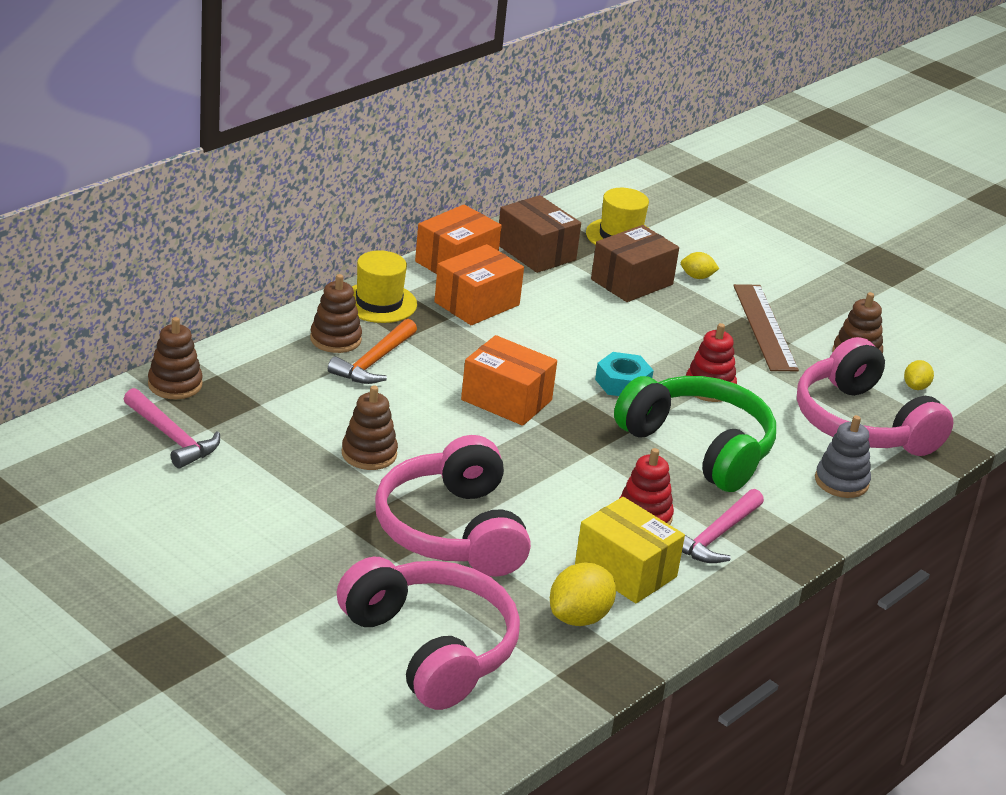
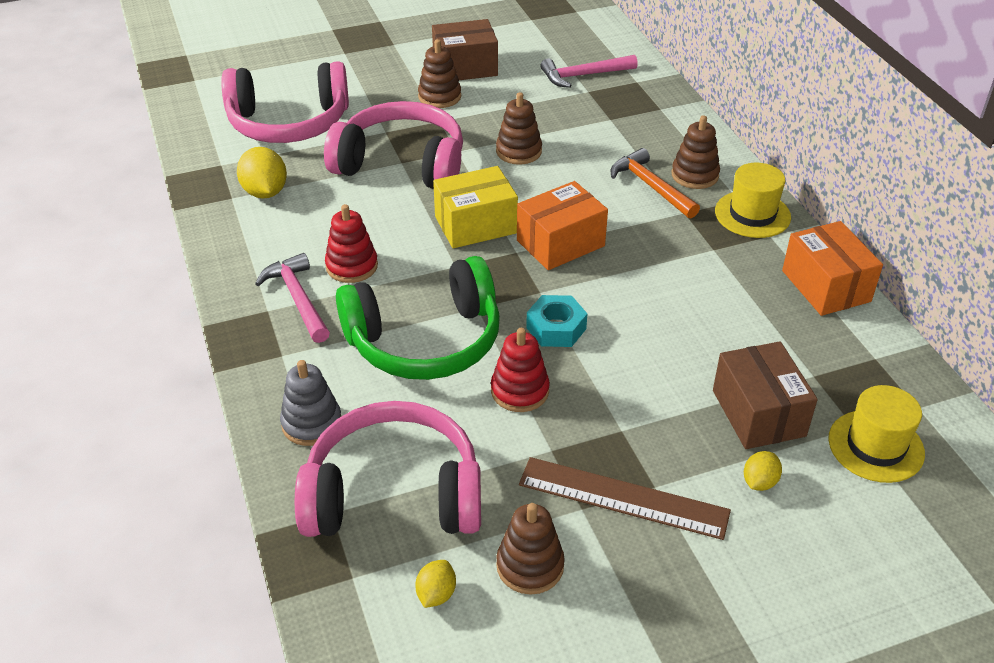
camera: 120 degrees right, 10 degrees up
(175, 384) = (652, 88): brown stacking toy -> brown stacking toy (439, 97)
(477, 303) = (736, 275): orange box -> none
(536, 252) = (841, 354): brown box -> brown box (465, 67)
(625, 570) = (296, 232): yellow box -> yellow box (475, 225)
(916, 387) = (436, 594): yellow lemon -> yellow lemon turned 60 degrees clockwise

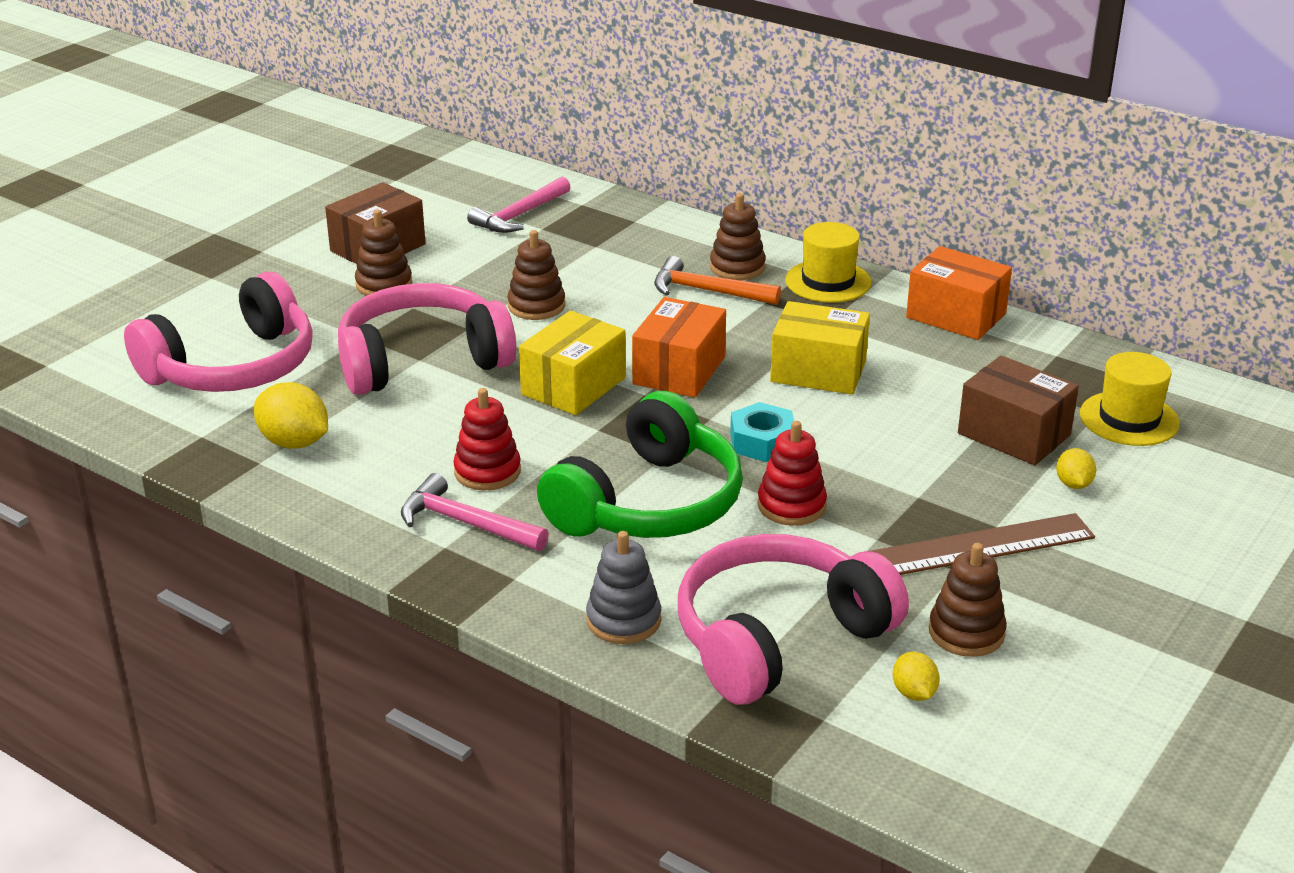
camera: 35 degrees left, 10 degrees down
(661, 288) = (818, 371): none -> yellow box

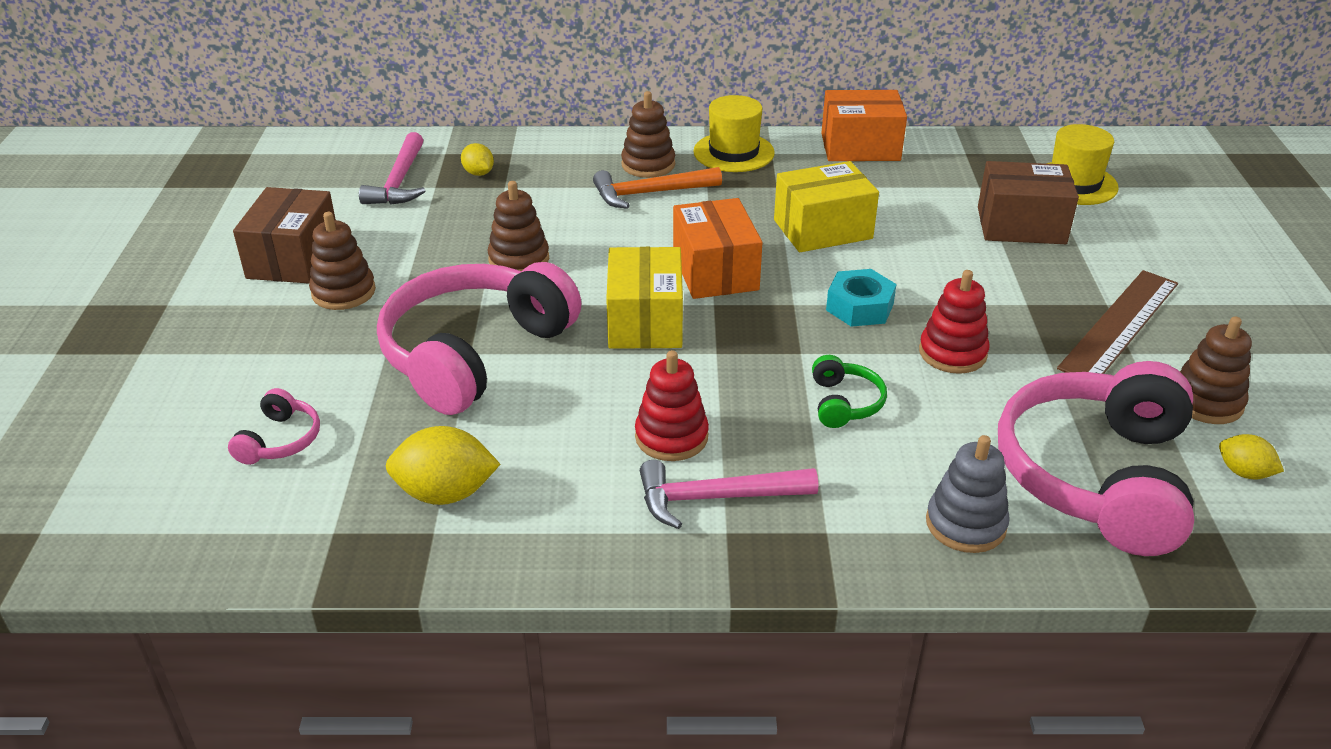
camera: 35 degrees left, 5 degrees up
(233, 367) = (280, 440): pink headphones -> pink headphones, size x0.42
(648, 503) = (844, 403): green headphones -> green headphones, size x0.42
(1073, 484) = (1108, 248): yellow lemon -> yellow lemon (478, 173)

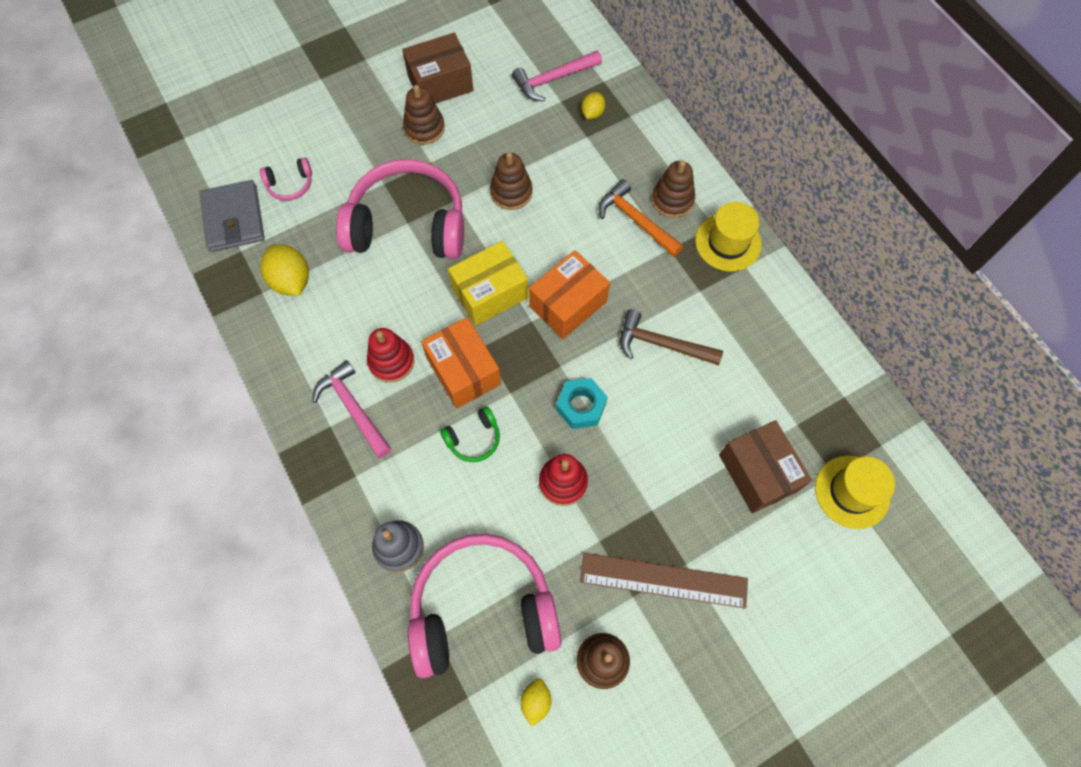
camera: 60 degrees right, 30 degrees up
(267, 521) = (234, 219): none -> grey wallet
(822, 229) = (662, 344): yellow box -> brown hammer
(860, 147) = (798, 320): orange box -> orange box (463, 371)

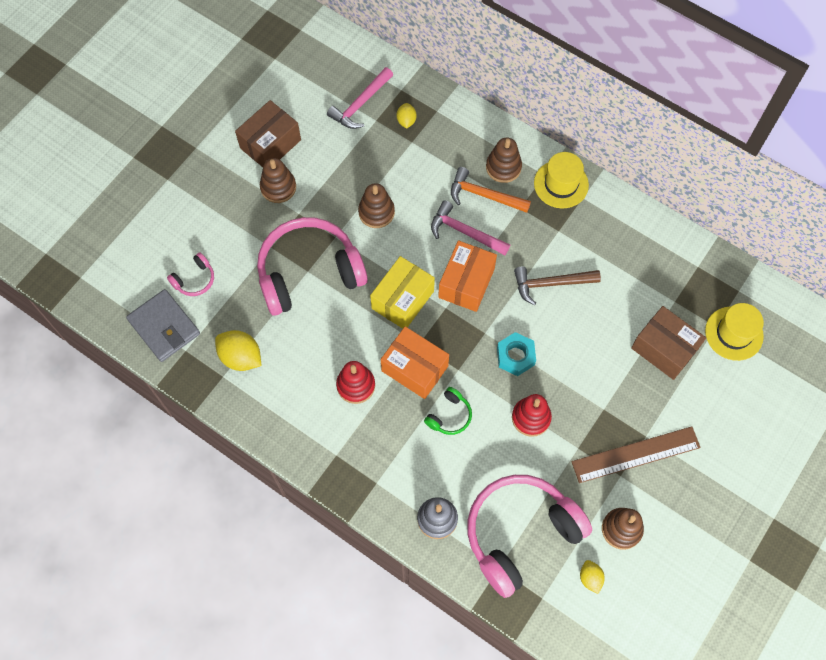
camera: 25 degrees left, 0 degrees up
(353, 409) = (346, 434): pink hammer -> pink hammer (465, 232)

